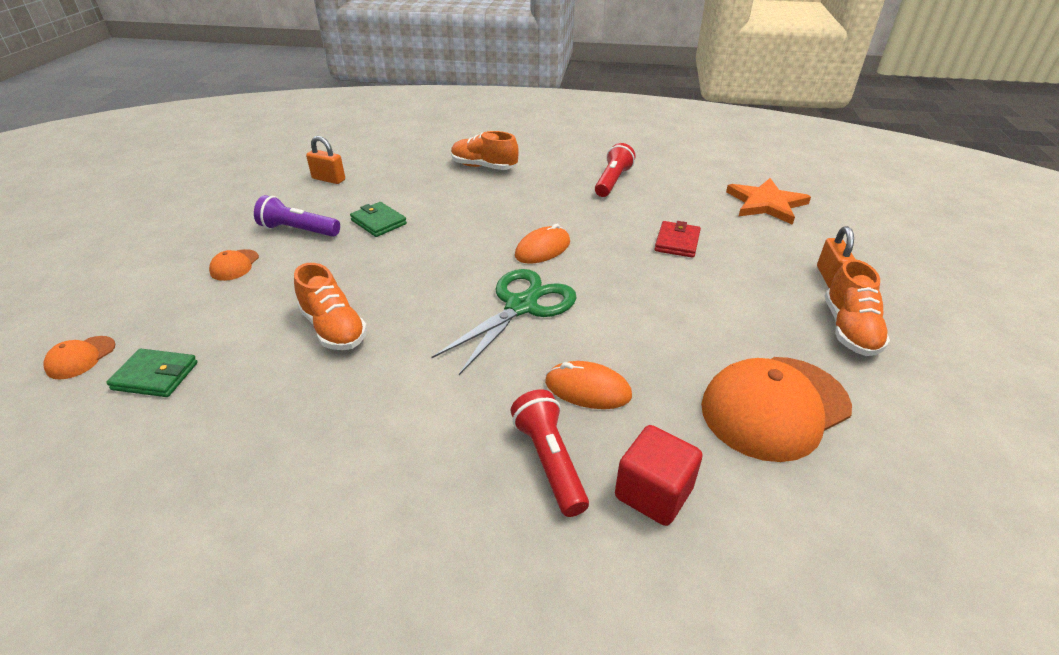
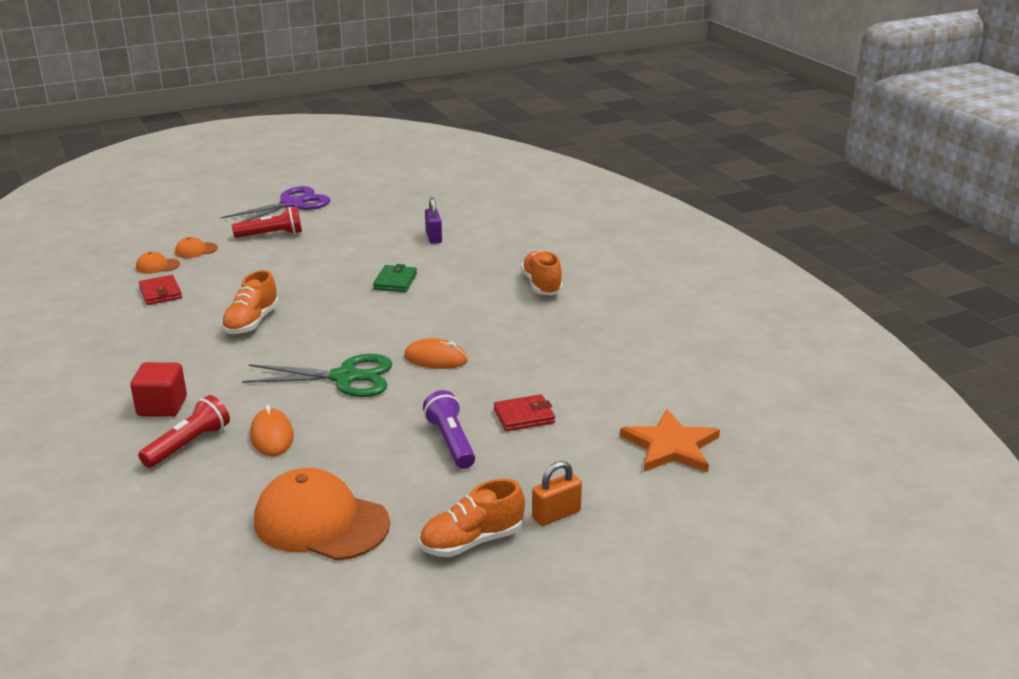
camera: 55 degrees right, 10 degrees down
(118, 222) = (292, 204): none -> purple scissors
(155, 376) = (160, 293): green wallet -> red wallet
(234, 265) = (285, 261): orange cap -> orange cap (196, 250)
(298, 230) = (350, 260): purple flashlight -> purple flashlight (451, 442)
(329, 179) = (434, 237): orange padlock -> purple padlock
(612, 181) = (600, 351): red flashlight -> red flashlight (271, 235)
(653, 493) = (188, 491): red cube -> red cube (162, 406)

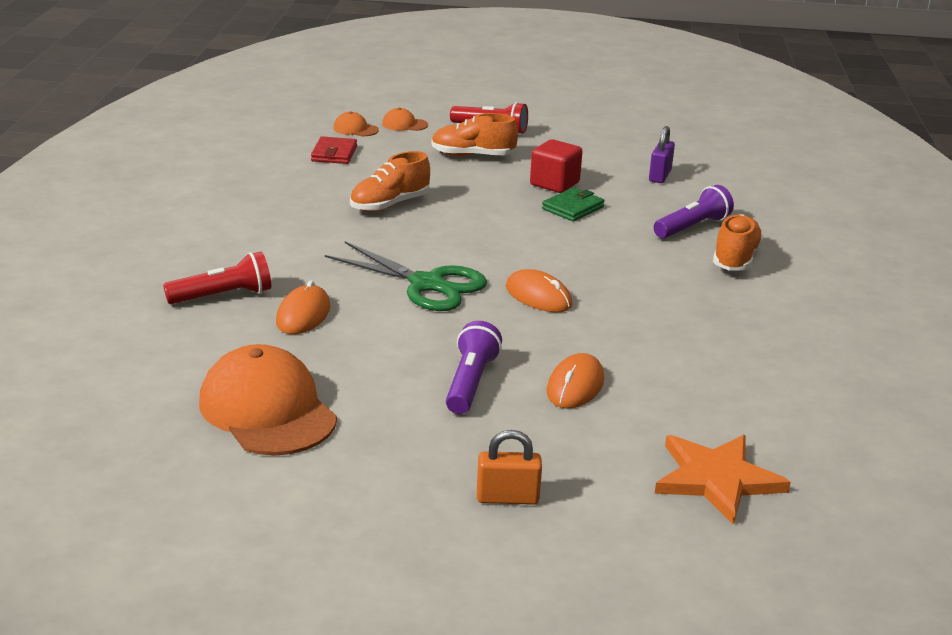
camera: 30 degrees right, 0 degrees up
(162, 406) = (235, 255): red cube -> red cube (554, 184)
(292, 204) = (541, 105): purple scissors -> none
(472, 541) = (392, 487): orange shoe -> orange shoe (472, 156)
(492, 270) = (692, 227): none -> purple flashlight
(524, 416) = (575, 386): red wallet -> orange mouse

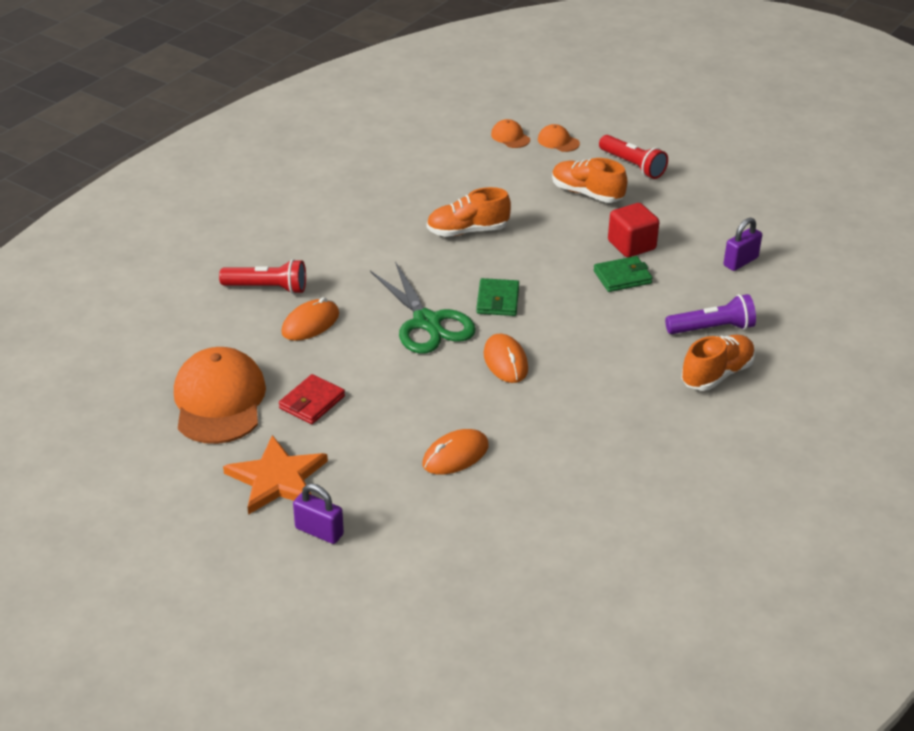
camera: 30 degrees right, 10 degrees up
(334, 154) = (468, 162): red wallet -> red wallet (312, 402)
(470, 383) = (379, 426): purple flashlight -> none
(478, 251) = (498, 300): none -> green wallet
(507, 498) = (319, 531): orange padlock -> purple padlock
(716, 479) = (484, 573): orange star -> orange star (277, 479)

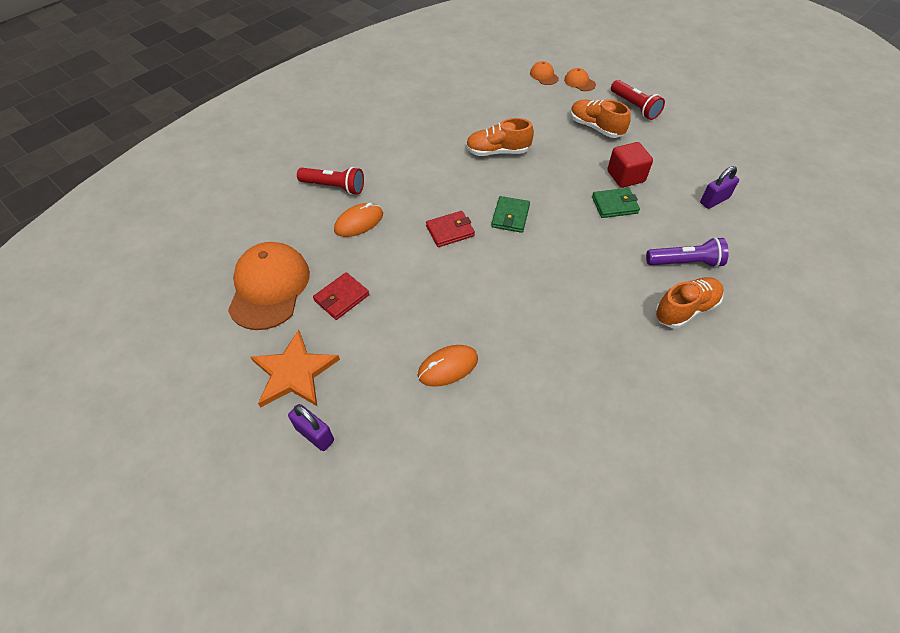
camera: 10 degrees right, 15 degrees up
(427, 322) = (450, 231): green scissors -> red wallet
(505, 361) = (507, 275): orange mouse -> none

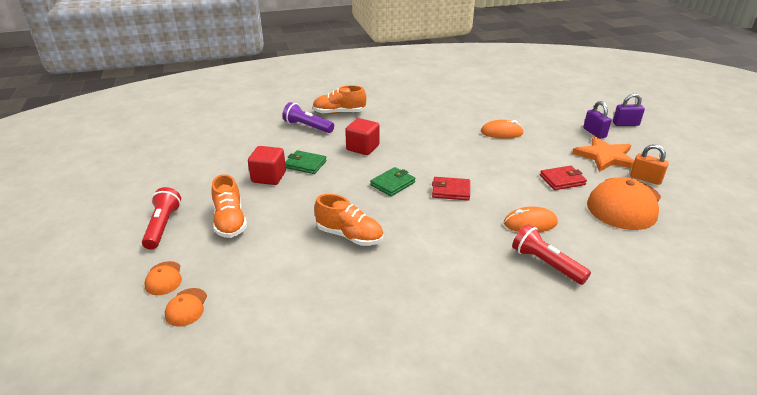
camera: 150 degrees left, 20 degrees down
(242, 344) = (645, 179): none -> orange padlock
(587, 254) = (362, 148): none -> red cube
(714, 200) = (234, 144): purple padlock -> purple padlock (625, 124)

